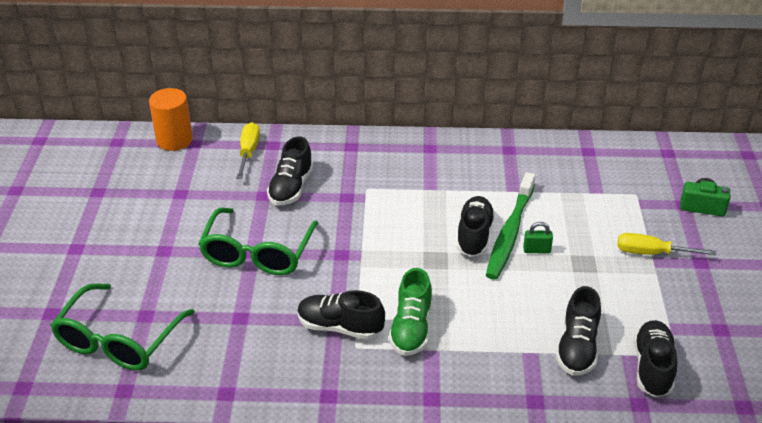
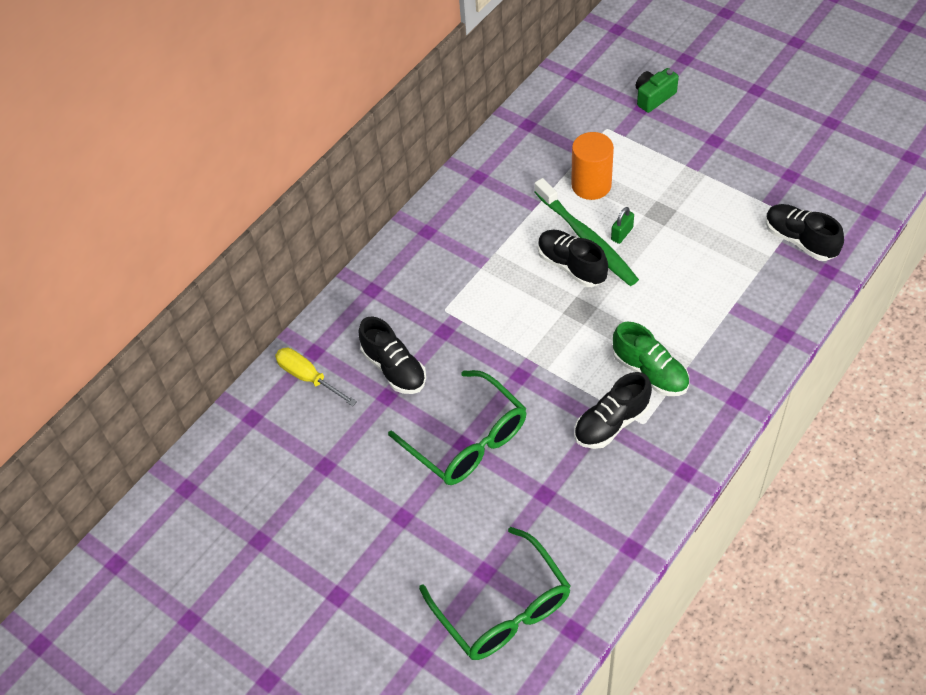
camera: 50 degrees left, 15 degrees up
(174, 140) = (230, 433): orange cylinder -> orange cylinder (591, 185)
(577, 348) = (748, 274): black shoe -> none
(651, 253) = (681, 163): yellow screwdriver -> none

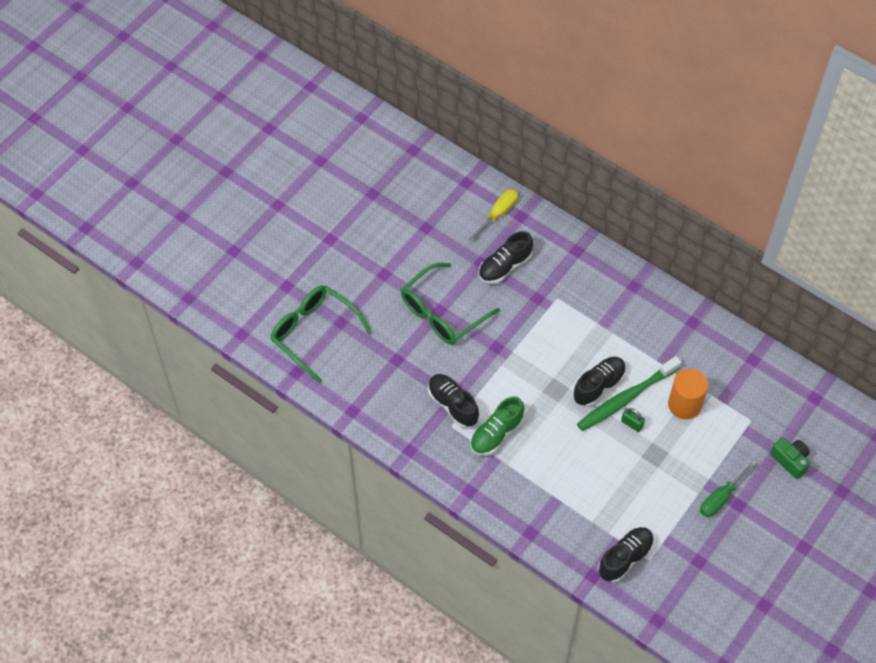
camera: 85 degrees right, 5 degrees up
(503, 609) = (314, 332): green glasses -> green glasses turned 75 degrees clockwise
(708, 155) = (720, 498): none -> green screwdriver

